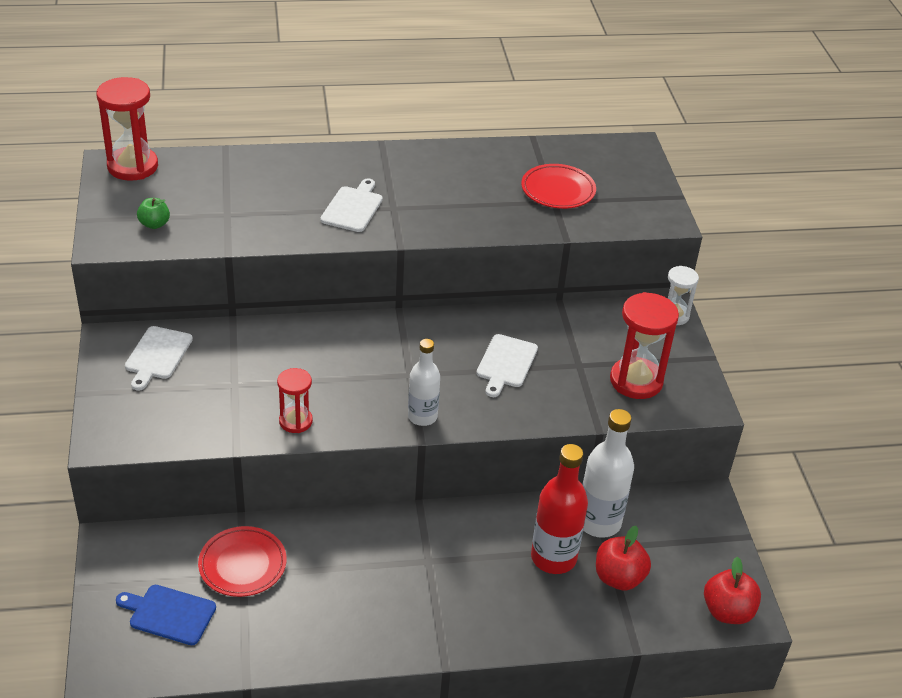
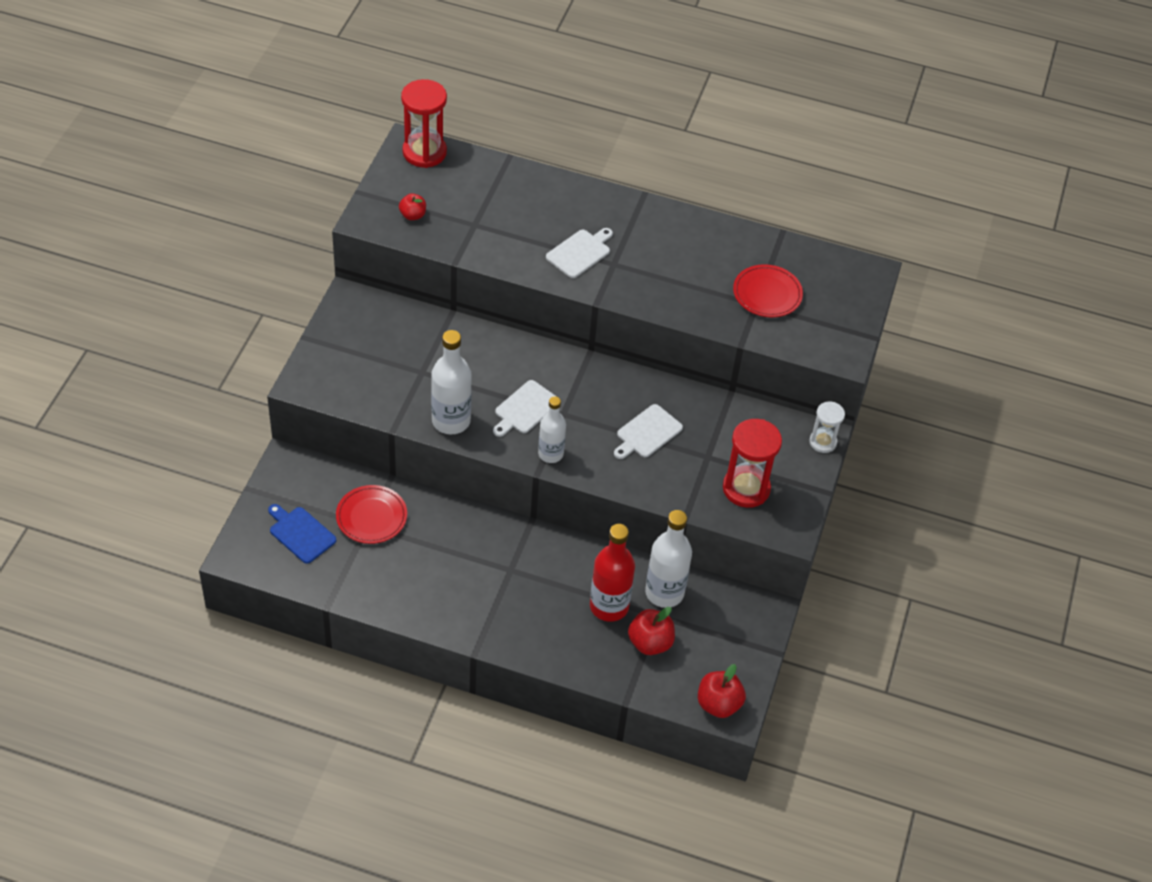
camera: 25 degrees right, 10 degrees up
(154, 224) = (413, 215): green apple -> red apple
(157, 355) = (377, 325): white cutting board -> white cutting board (525, 409)
(295, 421) = (451, 421): red hourglass -> white bottle

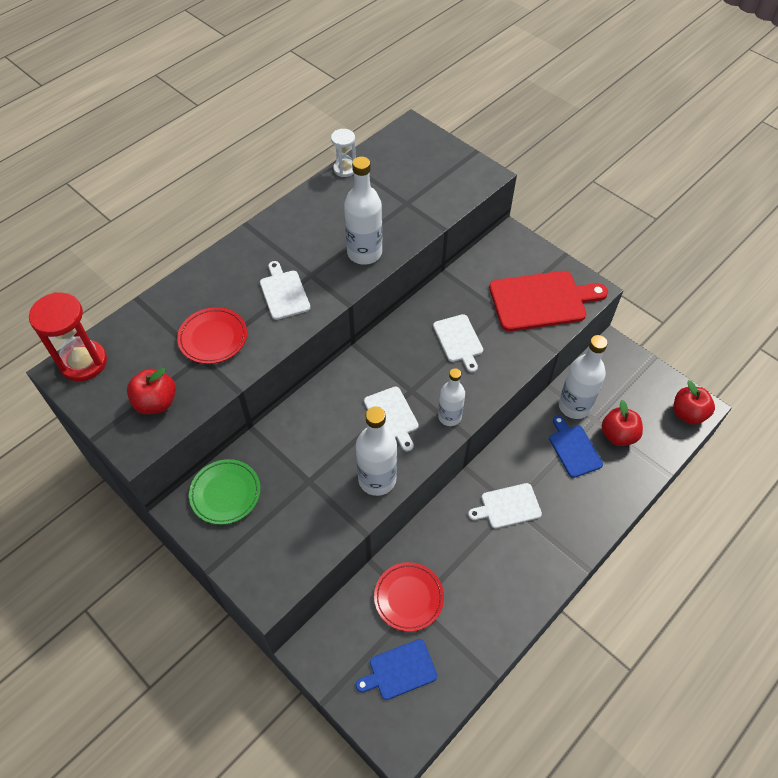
camera: 60 degrees left, 5 degrees up
(378, 319) = (225, 493): none -> green plate
(413, 215) = (156, 402): red apple -> red apple, size x1.58
(508, 567) = (508, 506): none -> white cutting board
(609, 606) = (574, 449): red bottle -> blue cutting board
(667, 294) = (364, 253): none -> white bottle
(746, 488) = (541, 300): red hourglass -> red cutting board
(767, 294) = (400, 193): red plate -> red plate (213, 338)
(823, 442) = (517, 238): white hourglass -> white hourglass (344, 169)

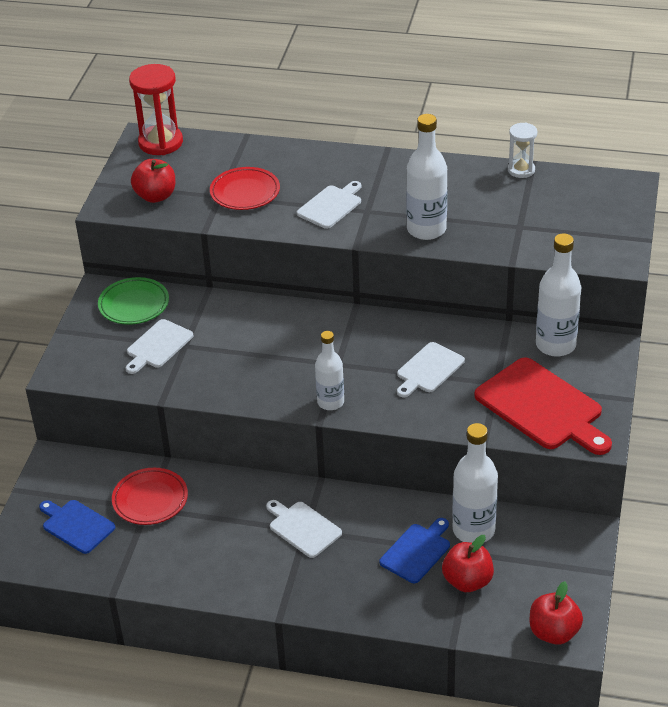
camera: 60 degrees right, 15 degrees down
(377, 479) = (221, 386): white bottle -> white bottle (555, 345)
(392, 416) = (297, 365): white cutting board -> white cutting board (158, 346)

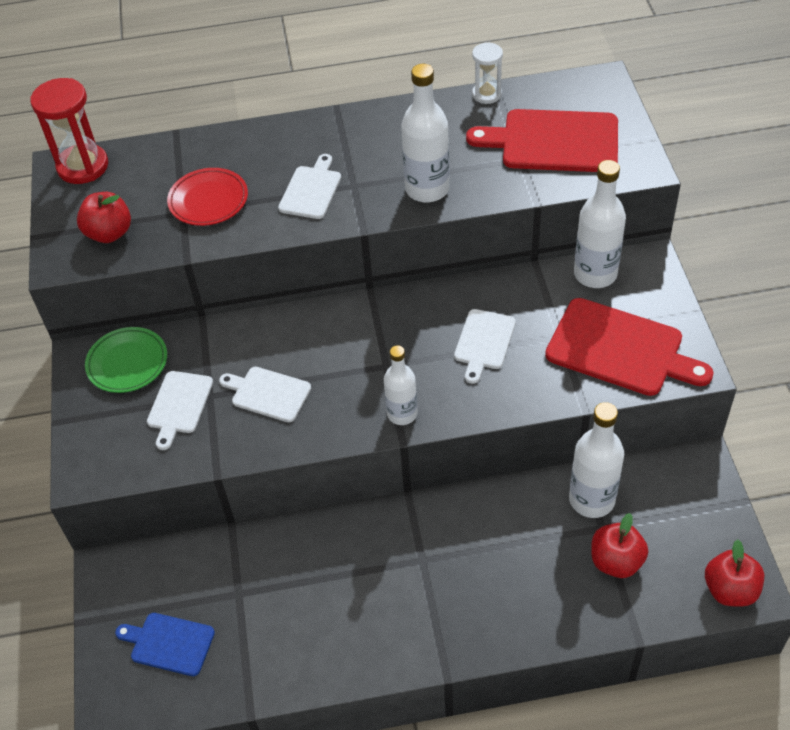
camera: 20 degrees left, 10 degrees up
(150, 500) = (237, 582): red plate -> none
(303, 528) = (418, 559): white cutting board -> white cutting board (268, 394)
(417, 551) = (548, 545): blue cutting board -> none
(556, 221) = (553, 142): none -> red cutting board

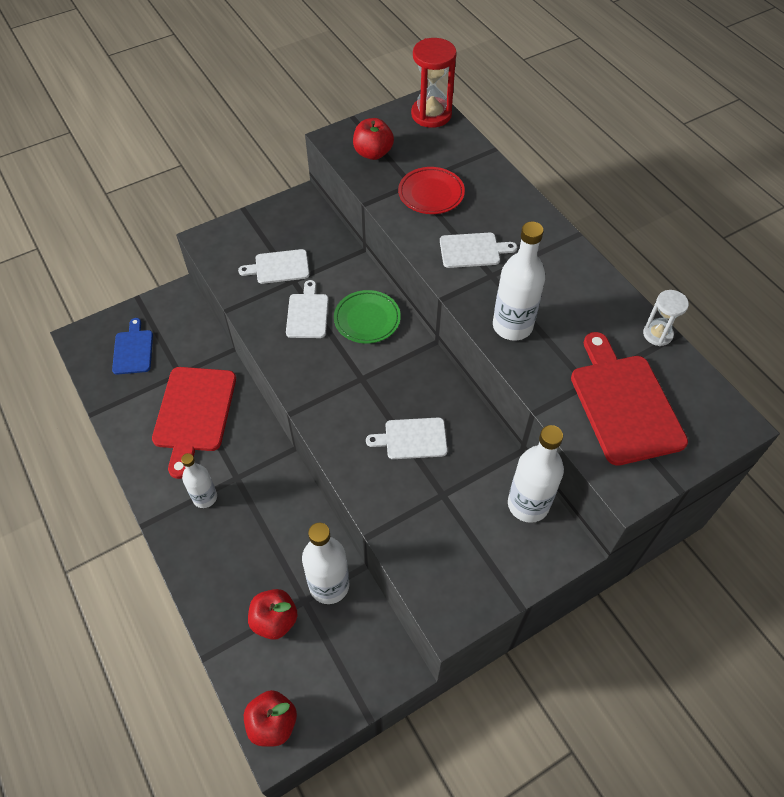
camera: 65 degrees right, 5 degrees up
(127, 363) = (305, 225): green plate -> green plate (367, 319)
(402, 414) = (318, 404): white bottle -> white bottle (205, 497)
(620, 349) = (448, 547): red cutting board -> red cutting board (194, 413)

